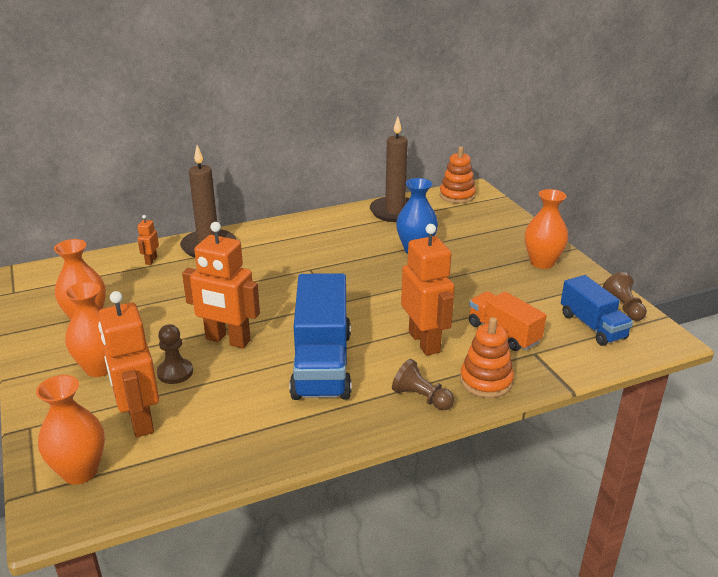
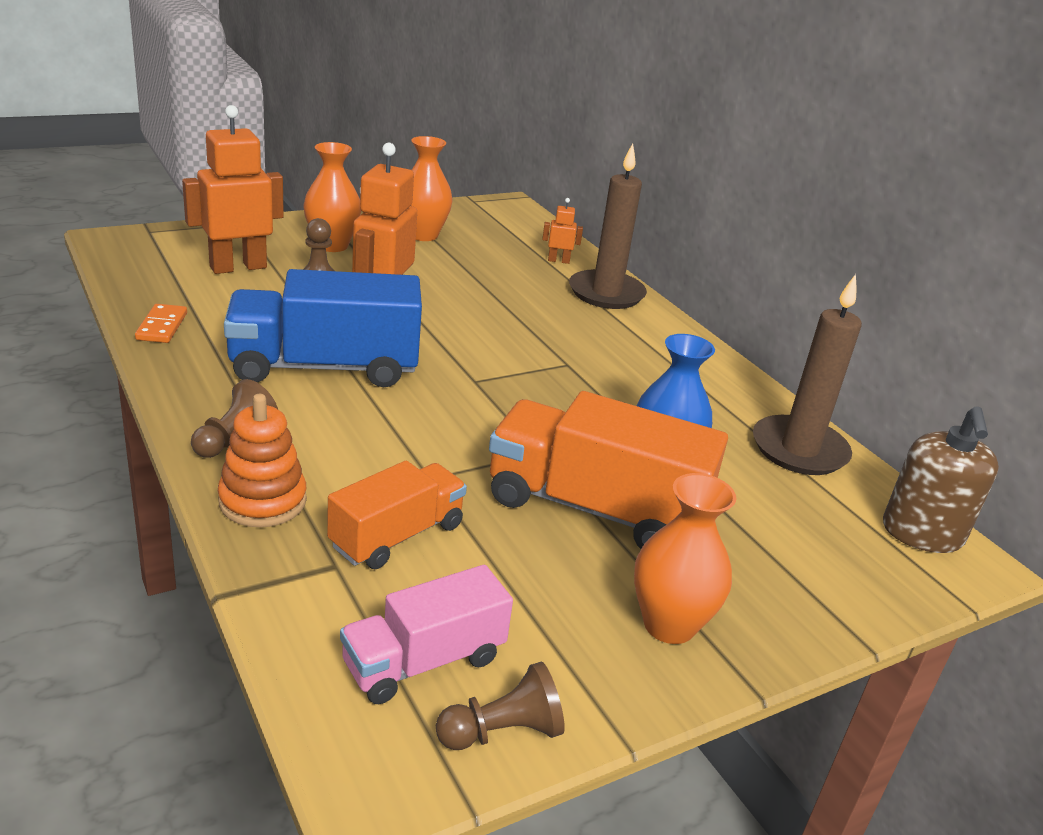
camera: 80 degrees right, 0 degrees up
(80, 471) = (168, 246): orange vase -> none
(258, 453) = (162, 326): none -> orange domino
(424, 342) = (373, 451): orange robot -> none
(457, 195) = (922, 533): orange stacking toy -> brown soap dispenser
(461, 273) = (594, 508): none -> orange truck
(592, 326) = (423, 661): blue truck -> pink truck

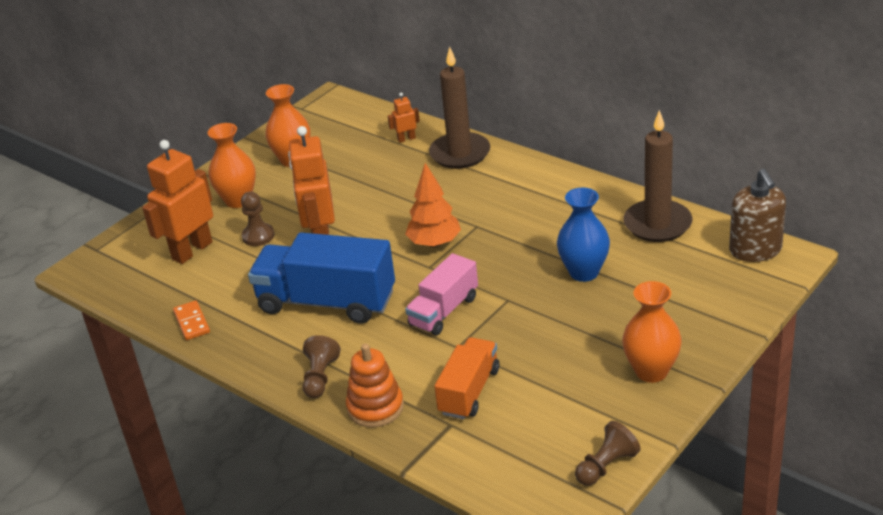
camera: 15 degrees left, 5 degrees up
(324, 367) = (326, 302): blue truck -> blue truck turned 45 degrees clockwise
(423, 661) = (541, 451): pink truck -> pink truck (444, 311)
(503, 361) = (434, 243): none -> orange tree
(594, 508) = (565, 321): orange truck -> none

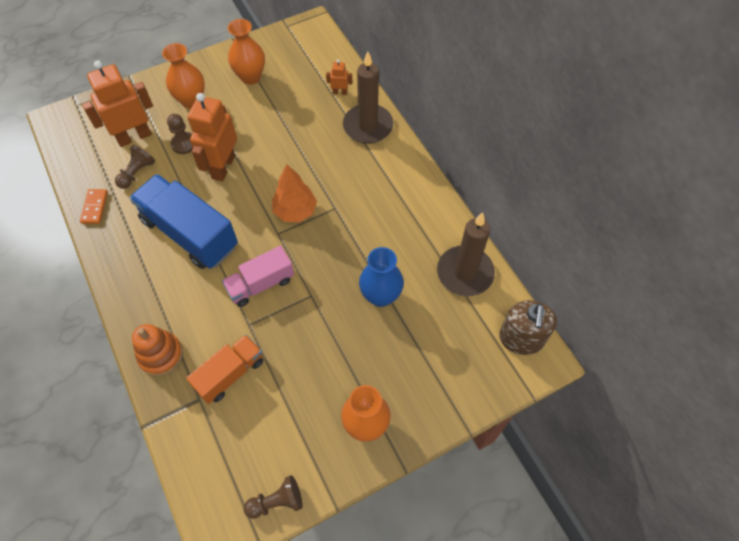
camera: 20 degrees right, 25 degrees up
(320, 377) = (143, 305): brown pawn -> brown pawn (137, 173)

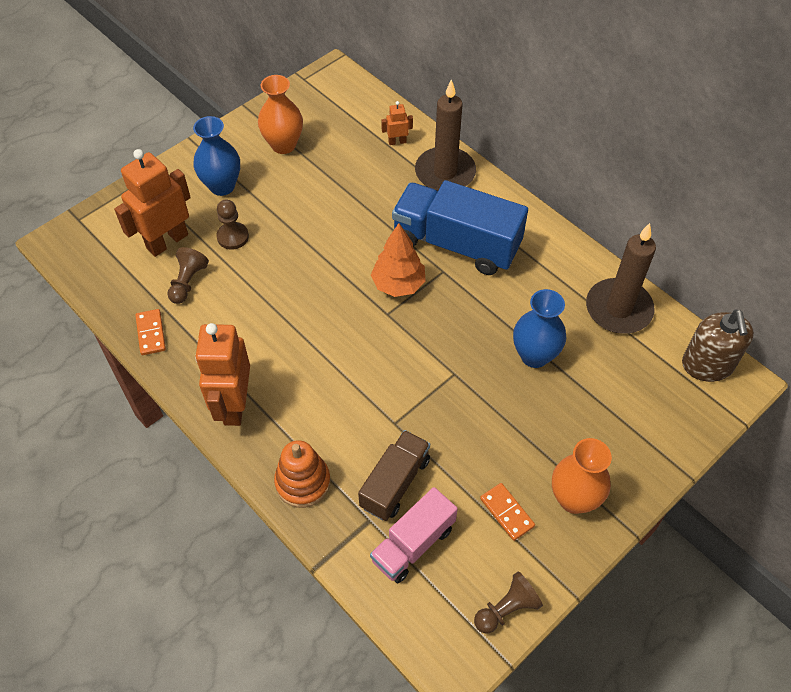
camera: 15 degrees left, 5 degrees down
(190, 233) = (282, 337): blue truck -> blue truck (456, 244)
(191, 101) = (222, 186): orange vase -> blue vase
(223, 167) = (291, 253): orange robot -> orange robot (234, 405)
(230, 374) = (395, 483): orange truck -> brown truck
(261, 284) = (390, 374): pink truck -> pink truck (413, 544)
(307, 421) = (506, 512): none -> orange domino

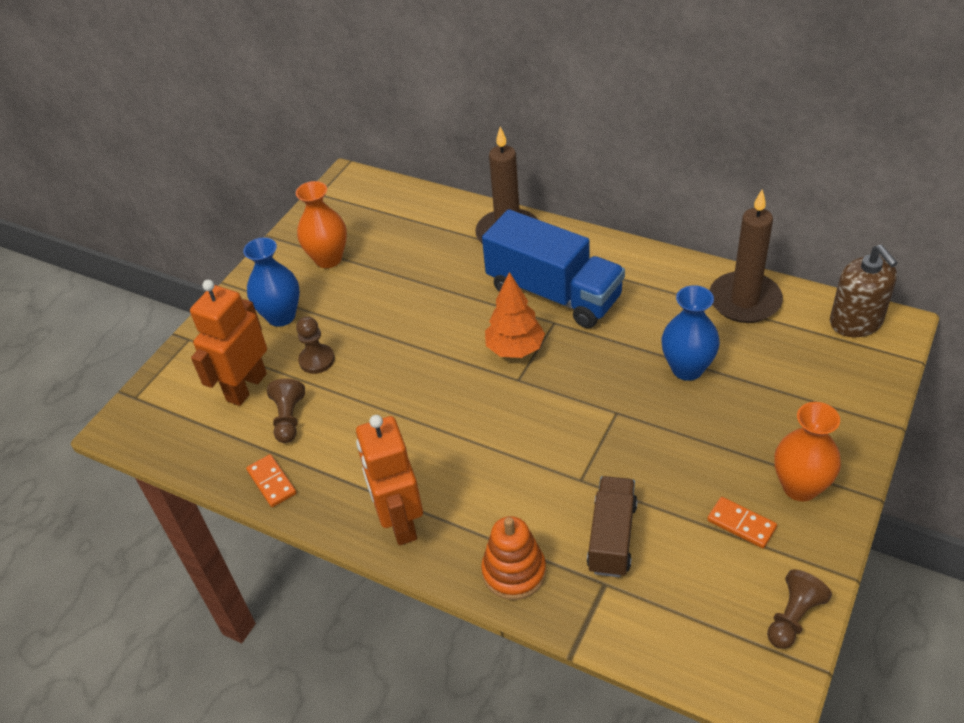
camera: 15 degrees left, 10 degrees down
(397, 141) = (445, 221): orange robot -> none
(413, 544) = (663, 590): pink truck -> none
(456, 244) = (554, 293): blue truck -> blue truck turned 150 degrees counterclockwise

